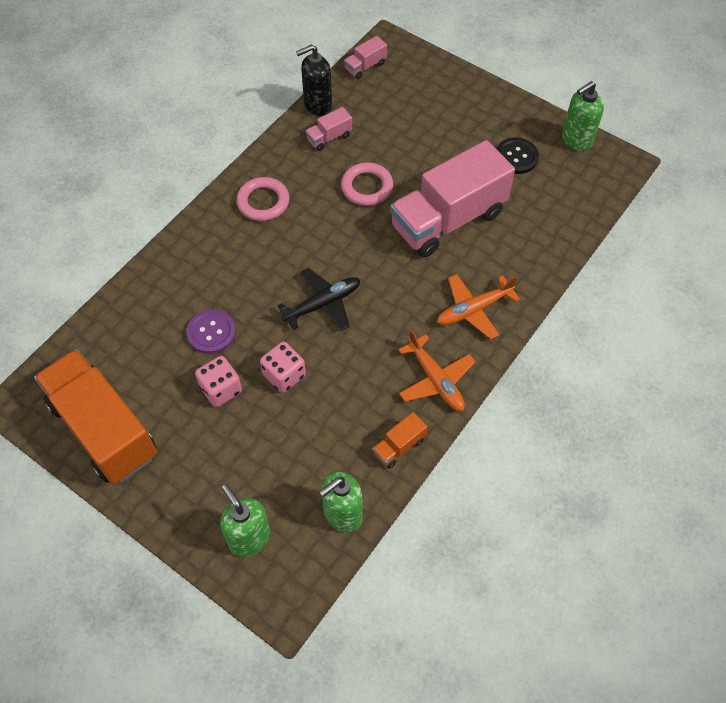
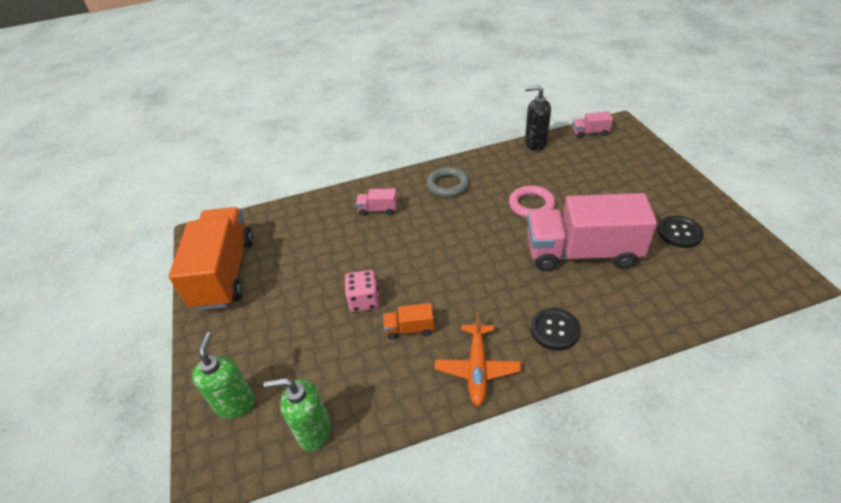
camera: 40 degrees right, 15 degrees down
(211, 332) = (342, 248): purple button -> none
(221, 389) = (315, 287): pink dice -> none
(263, 202) = (448, 185): pink ring -> grey ring
(323, 304) = (433, 266): black plane -> none
(329, 137) = (528, 165): pink truck -> pink truck (378, 209)
(399, 446) = (403, 404): orange truck -> orange truck (410, 329)
(474, 309) = (554, 330): orange plane -> black button
(576, 140) = (750, 242): green soap dispenser -> none

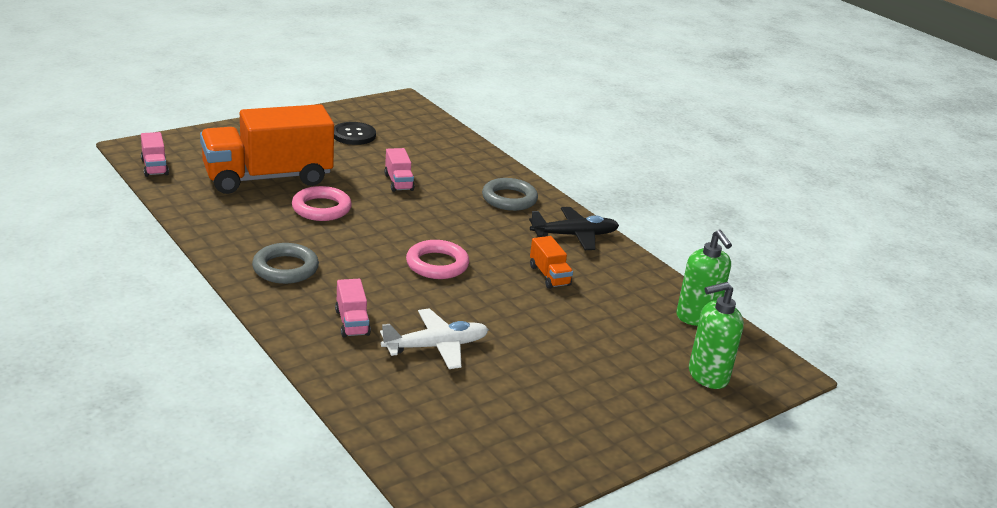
camera: 115 degrees left, 15 degrees down
(225, 273) = (533, 448): orange truck -> orange truck (268, 178)
(339, 244) = (436, 347): none -> white plane
(364, 300) = (525, 310): pink dice -> none
(440, 259) = (437, 264): none -> pink ring
(477, 368) = (574, 235): orange plane -> black plane
(535, 143) = (178, 205): black soap dispenser -> none
(554, 330) = (509, 199): black button -> grey ring
(582, 253) = (398, 182): pink truck -> pink truck, size x0.41

